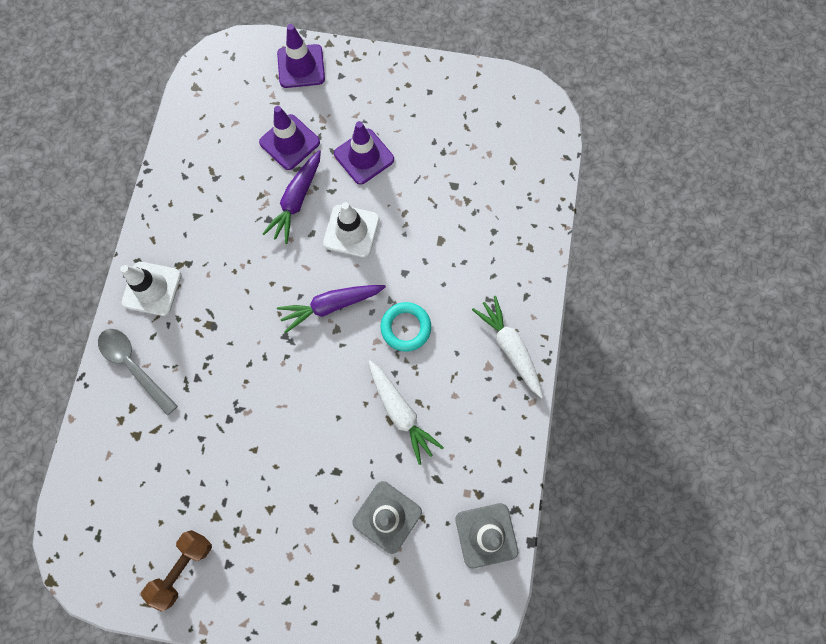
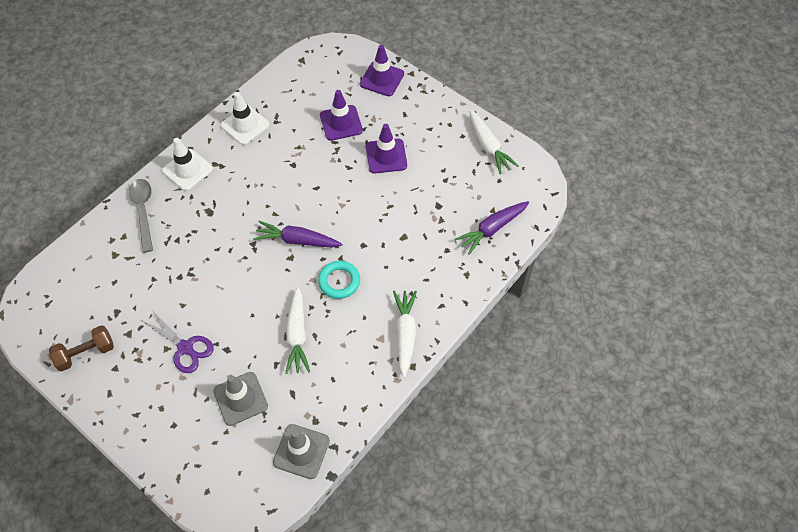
camera: 30 degrees right, 15 degrees down
(290, 496) = (185, 348): none -> purple scissors
(297, 200) = (320, 162): purple carrot -> purple carrot (492, 229)
(351, 231) = (344, 199): white traffic cone -> white traffic cone (245, 125)
(464, 90) = (488, 146): none -> white carrot

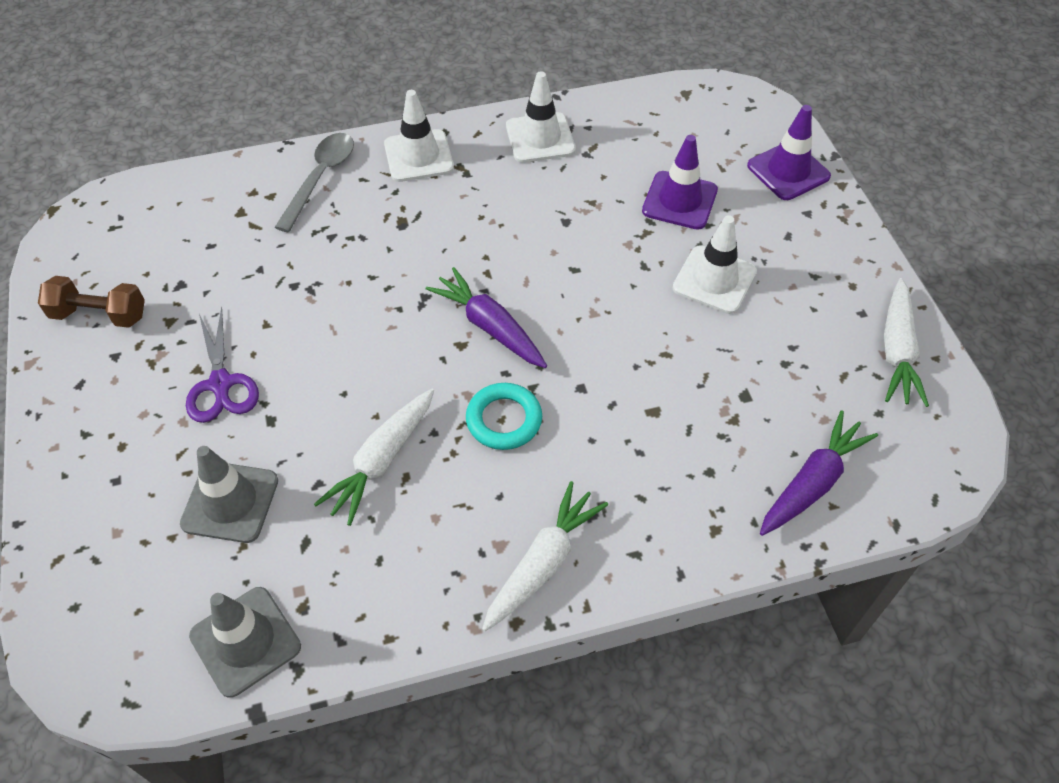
camera: 35 degrees right, 5 degrees down
(386, 156) = (714, 280): purple traffic cone -> white traffic cone
(492, 229) = (812, 482): purple carrot -> purple carrot turned 135 degrees clockwise

